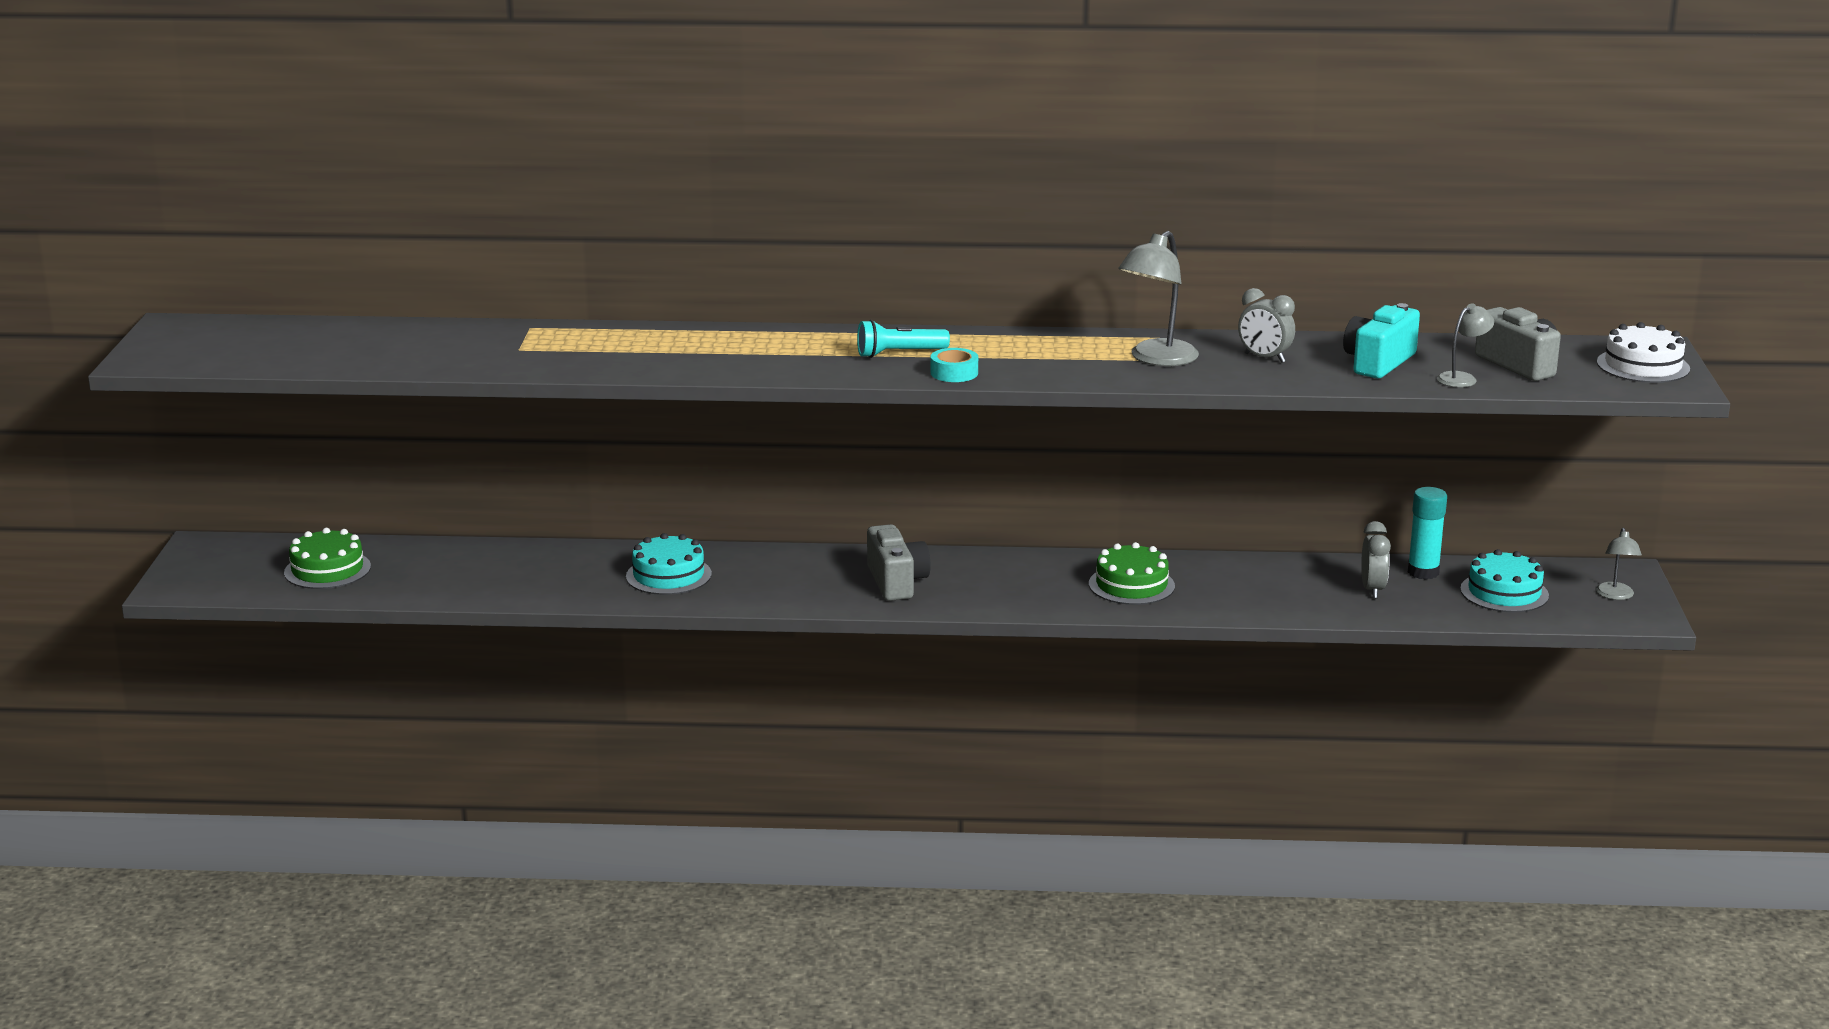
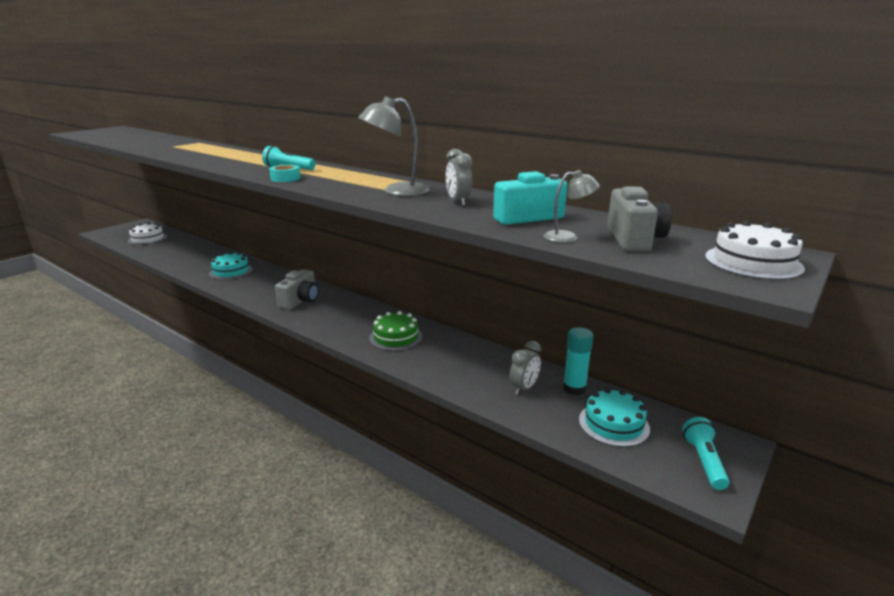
camera: 35 degrees right, 0 degrees up
(327, 569) = (147, 239): green cake -> white cake
(1615, 595) = (704, 461): grey lamp -> turquoise flashlight

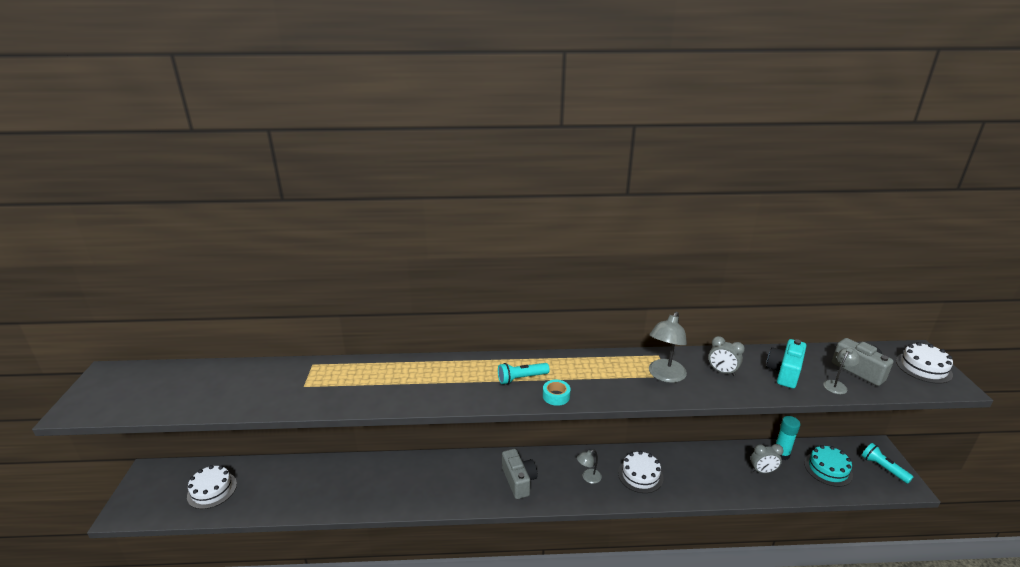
camera: 40 degrees left, 5 degrees up
(231, 271) = (398, 483): turquoise cake -> none
(351, 320) = (588, 478): none -> grey lamp
(396, 337) = (640, 475): green cake -> white cake
(524, 388) = (762, 471): grey clock -> grey clock turned 90 degrees clockwise

